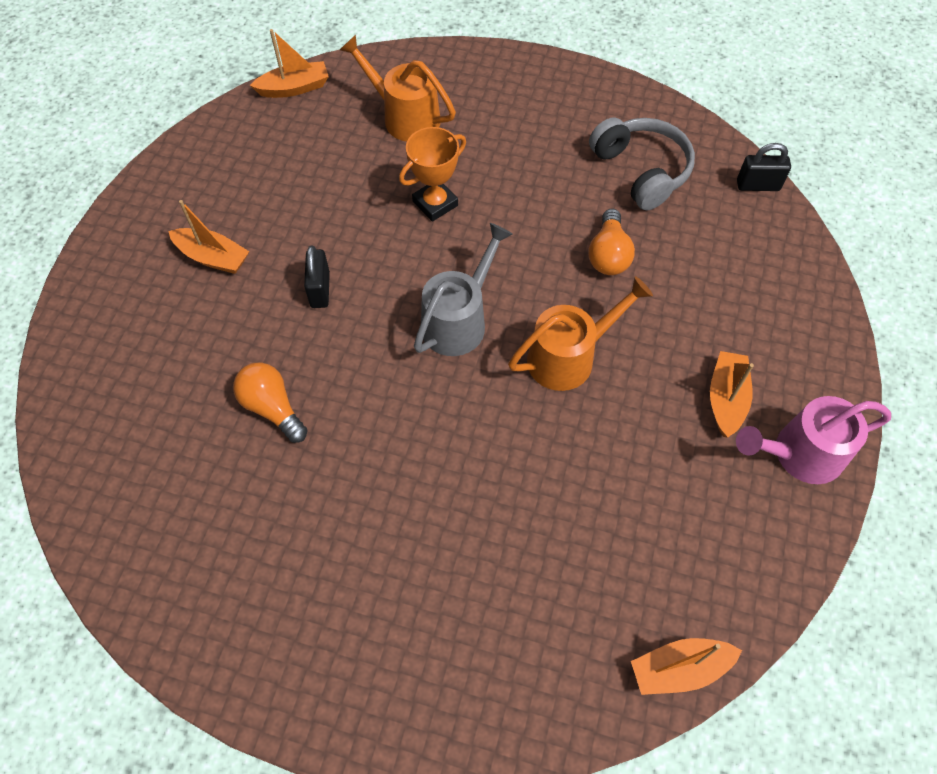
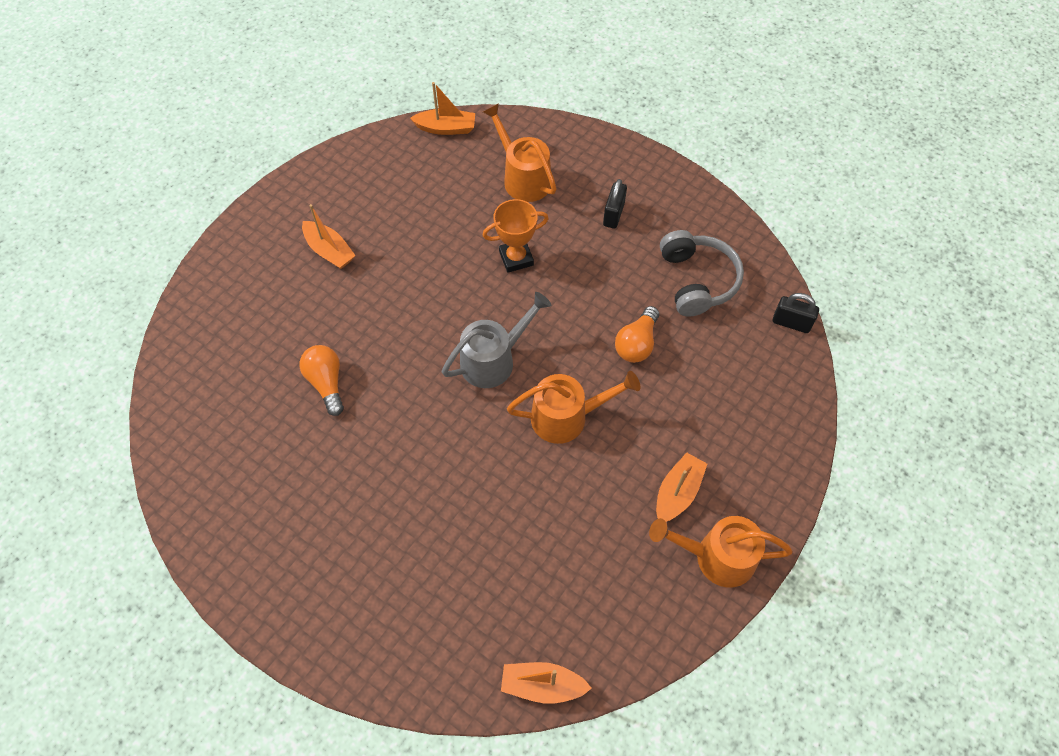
camera: 20 degrees right, 0 degrees up
(320, 290) = (398, 301): black padlock -> black padlock (613, 215)
(799, 454) = (716, 557): pink watering can -> orange watering can

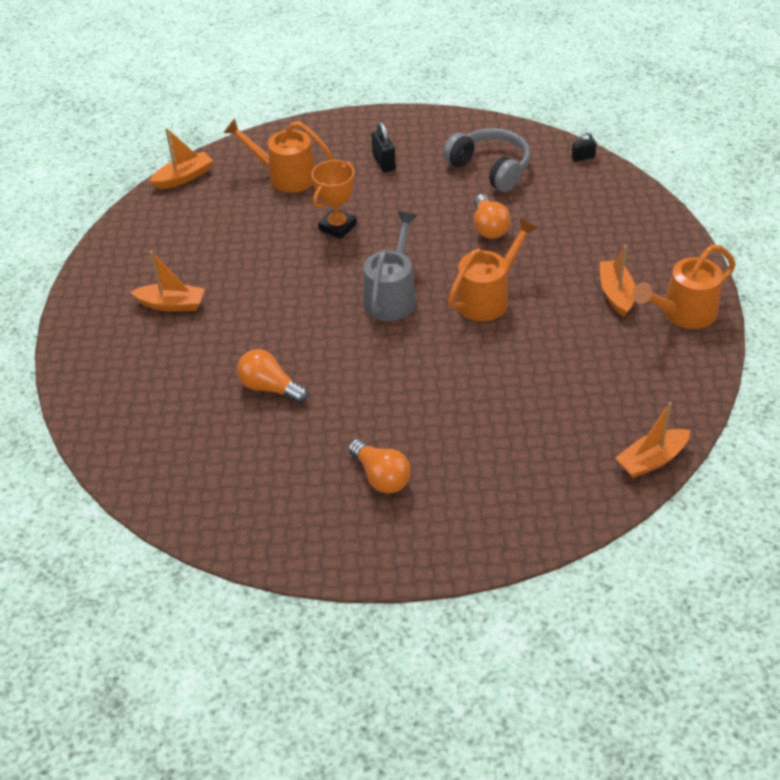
camera: 35 degrees left, 15 degrees down
(327, 530) = (381, 477): none -> orange light bulb
(791, 323) = (583, 157): black padlock -> black padlock, size x0.66

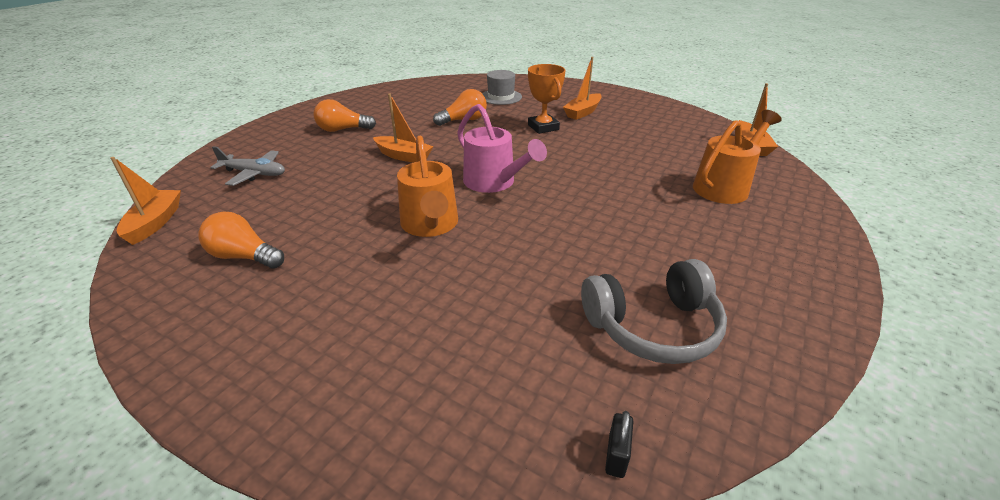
camera: 120 degrees right, 10 degrees down
(166, 394) = (501, 97): none -> grey hat
(337, 227) = (617, 188): orange trophy -> orange trophy (543, 127)
(384, 162) = (718, 248): black padlock -> none
(392, 296) = (494, 183): grey watering can -> pink watering can
(489, 227) = (531, 271): orange light bulb -> orange light bulb (244, 256)
(530, 467) = (254, 174): none -> grey plane
(616, 294) = (320, 309): orange boat -> orange boat (403, 156)
(683, 313) = (217, 345): orange watering can -> none

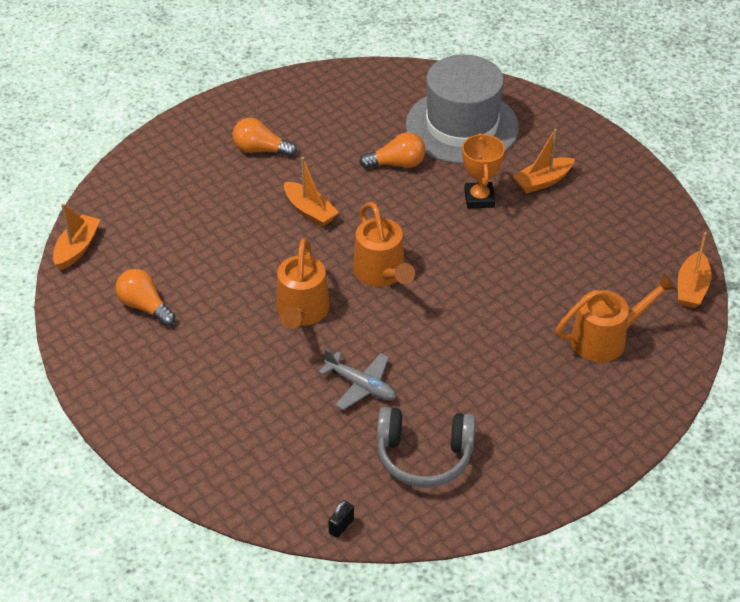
camera: 20 degrees right, 10 degrees up
(254, 174) = (163, 202): grey plane -> grey plane (361, 385)
(494, 183) = (382, 273): pink watering can -> orange watering can
(501, 97) = (462, 126): grey hat -> grey hat, size x2.12

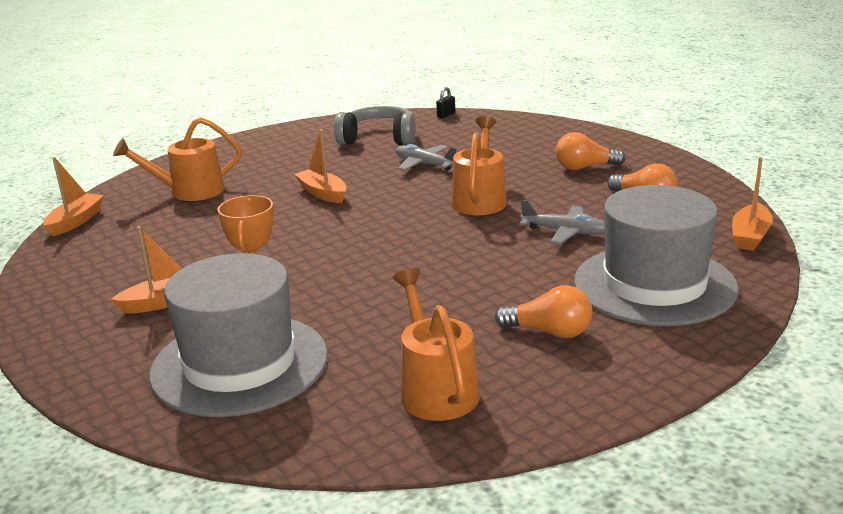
camera: 175 degrees left, 20 degrees down
(176, 192) = (654, 285): none -> grey hat
(229, 258) = (565, 232): none -> grey plane
(310, 211) = (474, 270): orange boat -> orange boat (323, 193)
(382, 273) = (393, 224): orange watering can -> orange watering can (435, 388)
(397, 164) = (352, 318): orange light bulb -> orange light bulb (585, 167)

